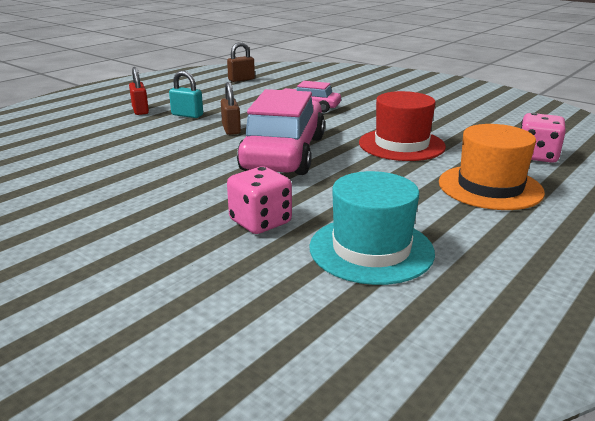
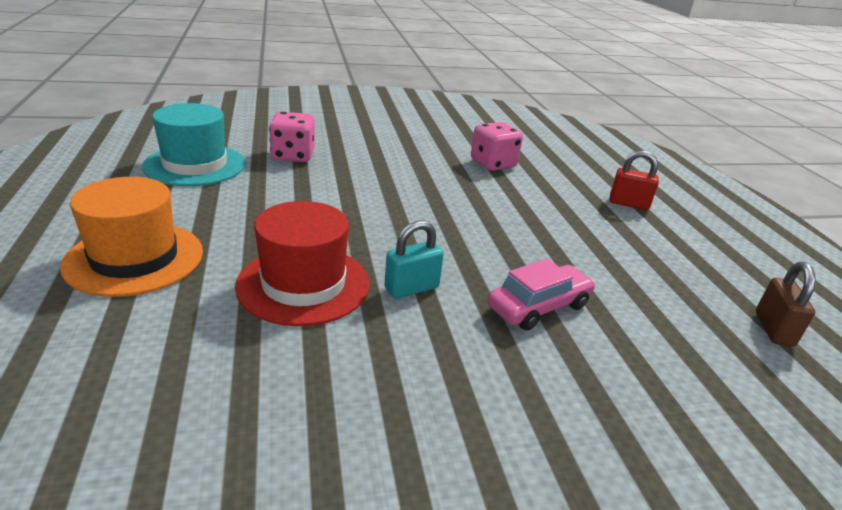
camera: 125 degrees right, 5 degrees up
(187, 115) = (584, 218): turquoise padlock -> turquoise padlock (411, 288)
(231, 129) = (502, 219): brown padlock -> none
(284, 153) = (393, 213): pink car -> none
(537, 156) = (86, 357): pink dice -> pink dice (493, 164)

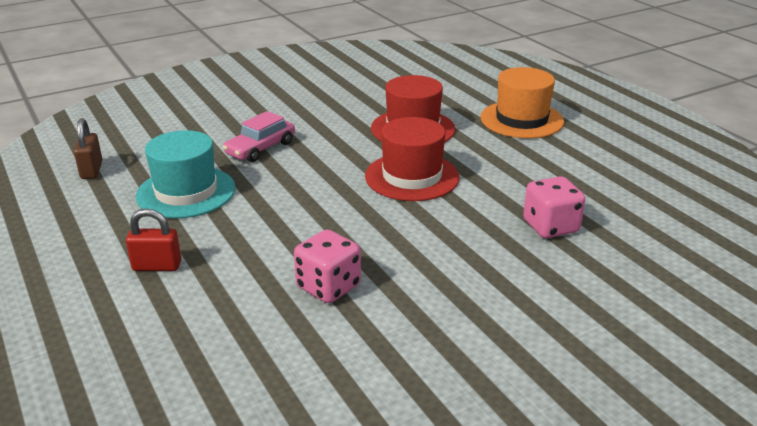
camera: 165 degrees right, 0 degrees up
(195, 165) = (610, 189): turquoise hat -> turquoise hat (186, 192)
(367, 220) = (412, 177): none -> red hat
(411, 288) = (347, 141): turquoise padlock -> none

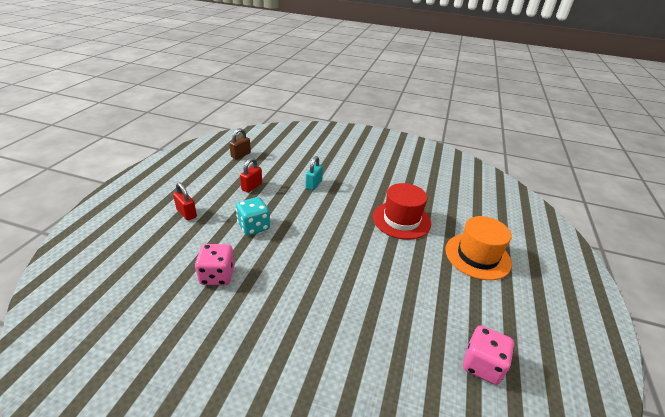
camera: 45 degrees right, 5 degrees up
(186, 192) = (252, 187): turquoise hat -> red padlock
(260, 148) = (313, 184): pink car -> turquoise padlock
(274, 224) = (253, 226): none -> turquoise dice
(412, 177) = (352, 247): red hat -> none
(550, 226) = (371, 337): pink dice -> pink dice (482, 365)

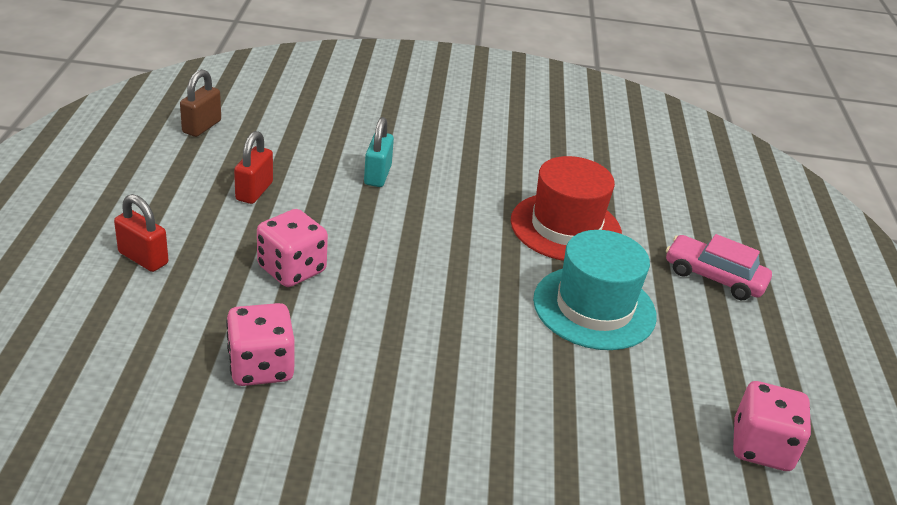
camera: 15 degrees left, 0 degrees up
(253, 226) = (292, 269): turquoise dice -> pink dice
(404, 265) = (594, 307): none -> turquoise hat
(477, 256) = (714, 277): orange hat -> pink car

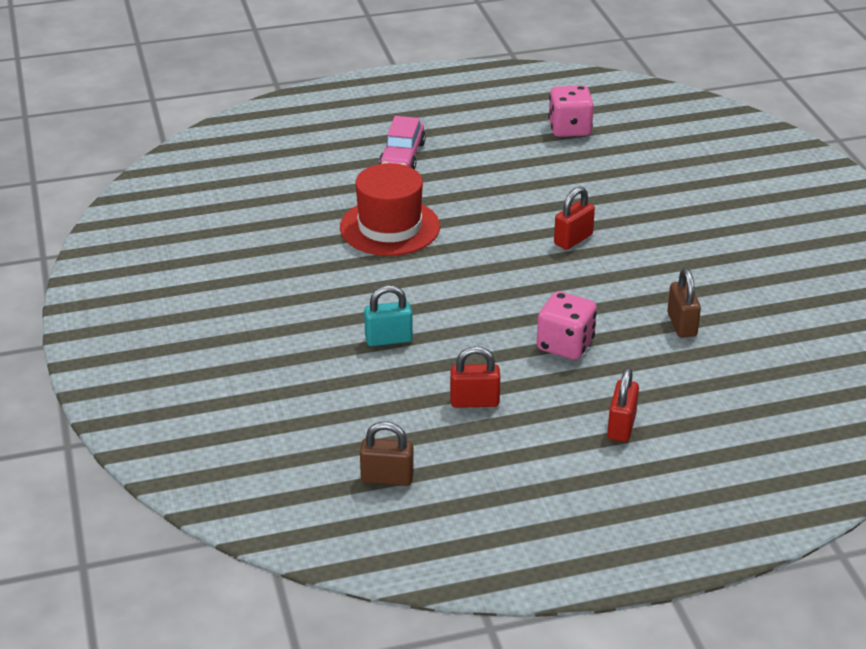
camera: 105 degrees left, 0 degrees up
(261, 367) = (681, 324): pink dice -> brown padlock
(480, 346) = (573, 239): none -> red padlock
(594, 307) = (486, 201): turquoise hat -> none

